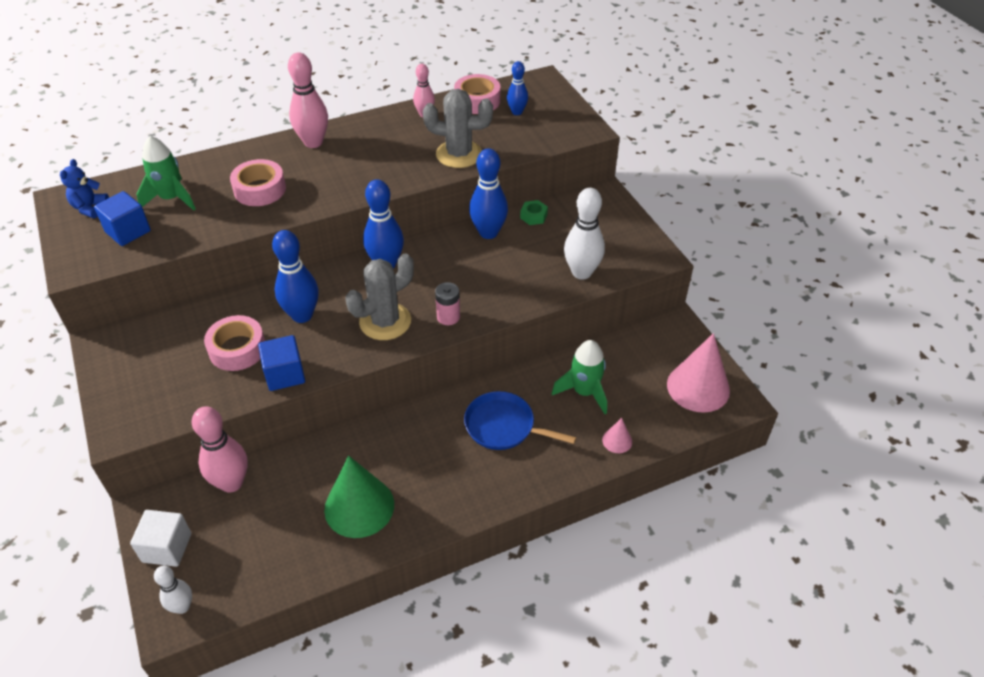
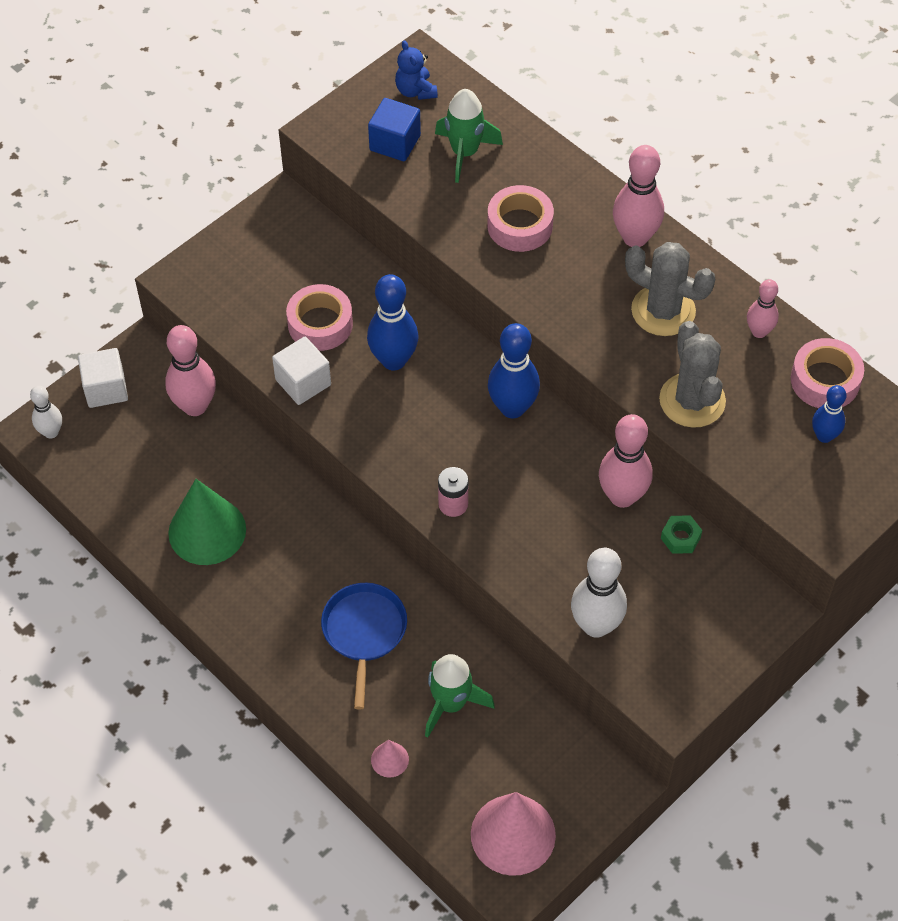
camera: 70 degrees right, 10 degrees up
(90, 208) = (415, 91): blue teddy bear -> blue teddy bear turned 105 degrees counterclockwise
(285, 374) = (303, 382): blue cube -> white cube
(385, 321) = (418, 444): grey cactus -> grey cactus (663, 311)
(488, 233) = (622, 496): blue bowling pin -> pink bowling pin

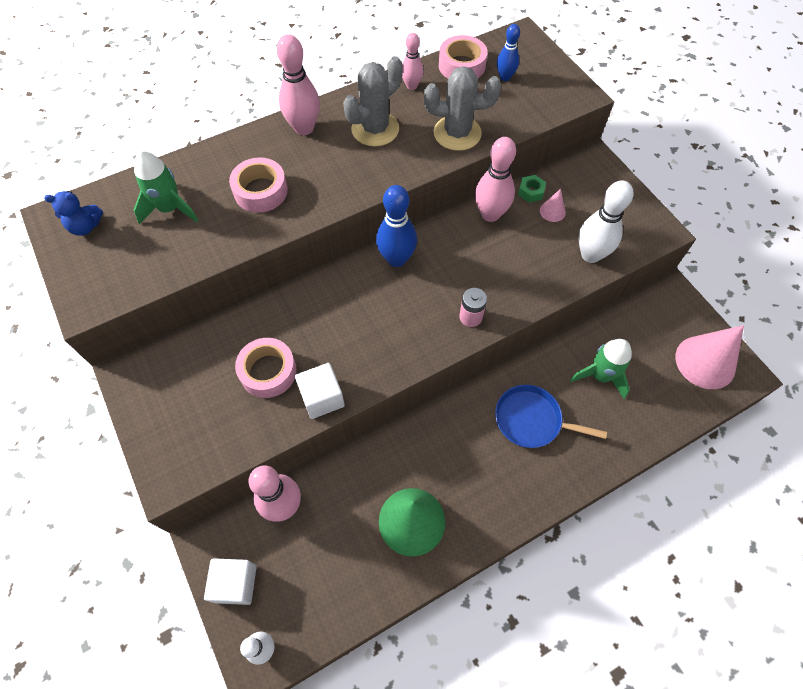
camera: 75 degrees left, 5 degrees up
(389, 759) = (640, 427): pink cone -> pink cone (552, 211)
(393, 360) = (325, 326): blue bowling pin -> none
(395, 143) = (132, 253): blue cube -> none

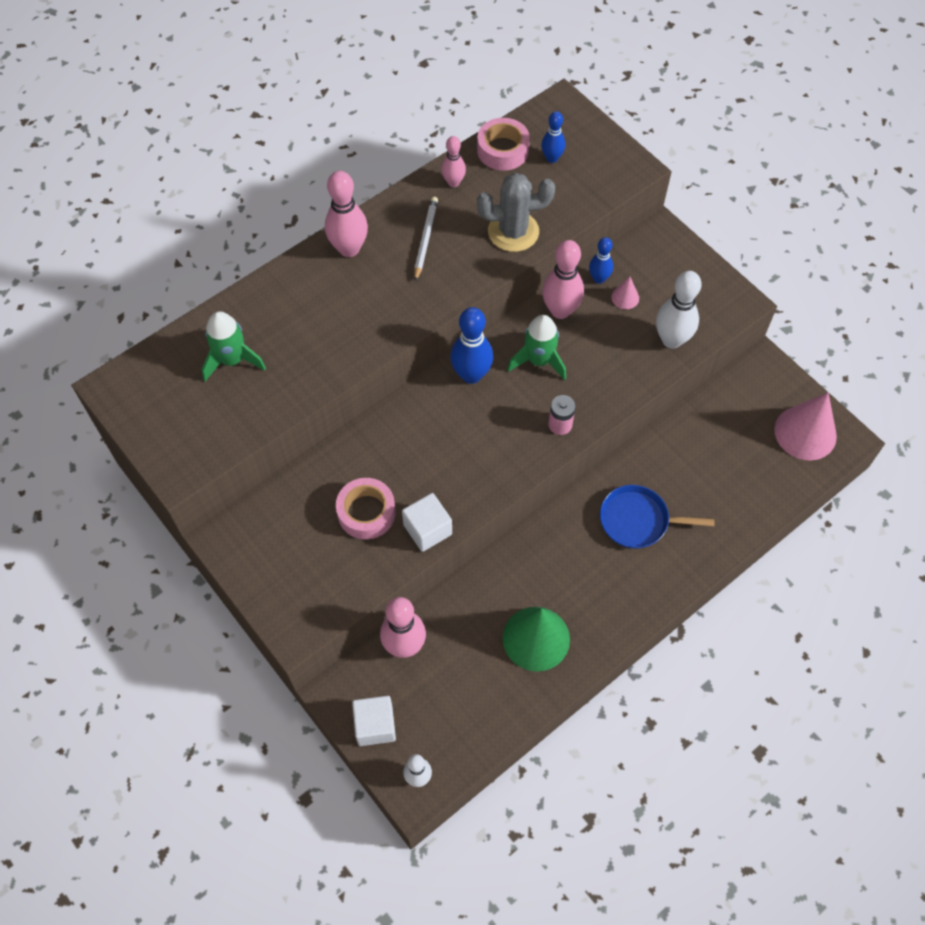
camera: 10 degrees left, 0 degrees up
(85, 227) = (149, 393): blue teddy bear -> none
(260, 191) = (322, 327): pink tape -> none
(375, 129) = (425, 239): grey cactus -> white pencil
(531, 192) = (599, 278): green nut -> blue bowling pin
(600, 375) = (701, 464): green rocket -> green rocket (539, 360)

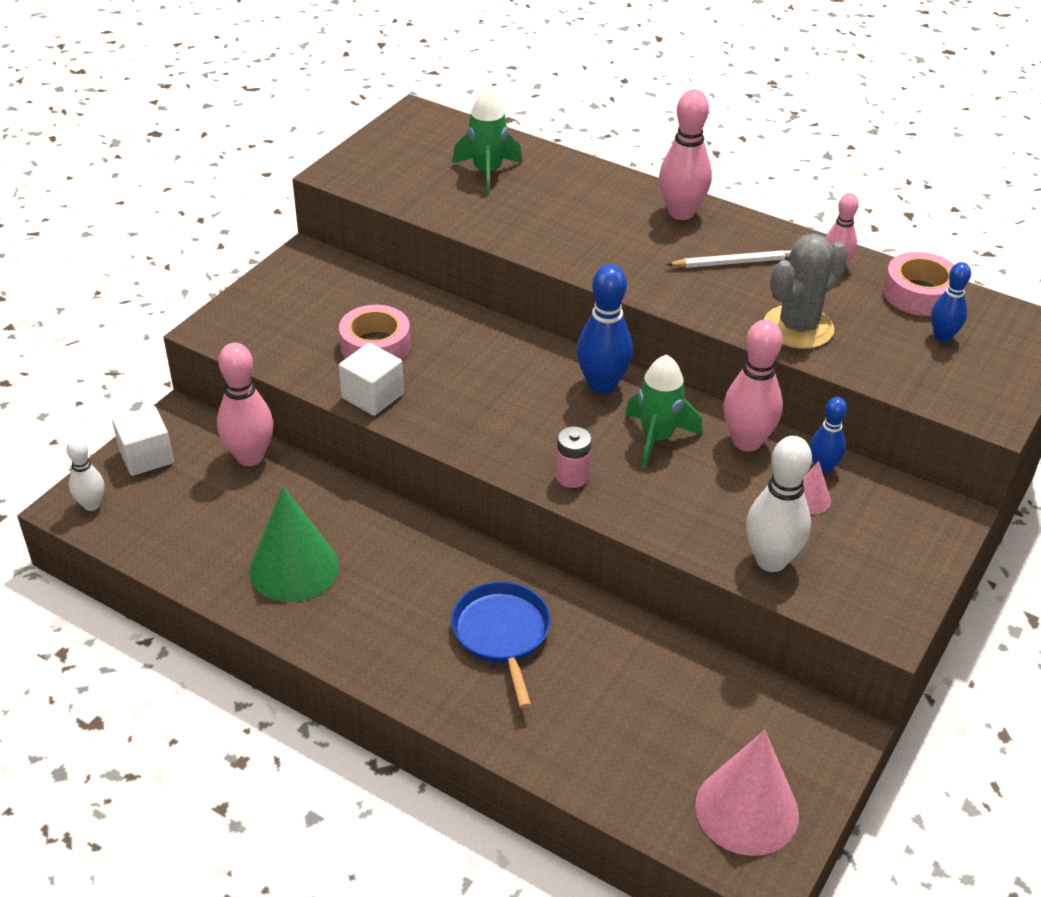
camera: 70 degrees right, 20 degrees down
(513, 232) = (798, 327): grey cactus -> grey cactus turned 75 degrees clockwise

